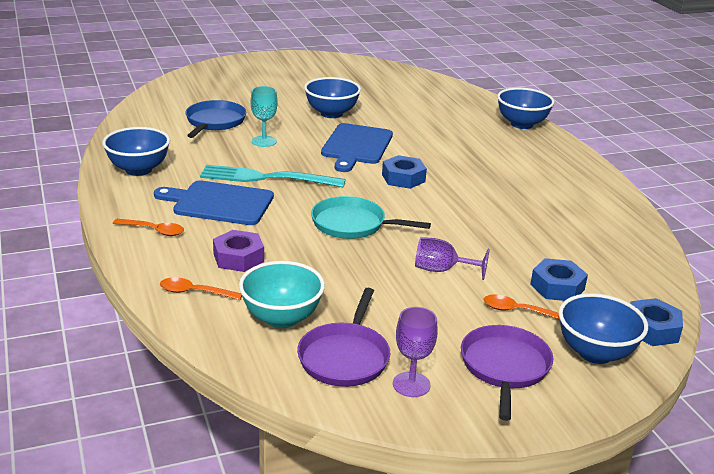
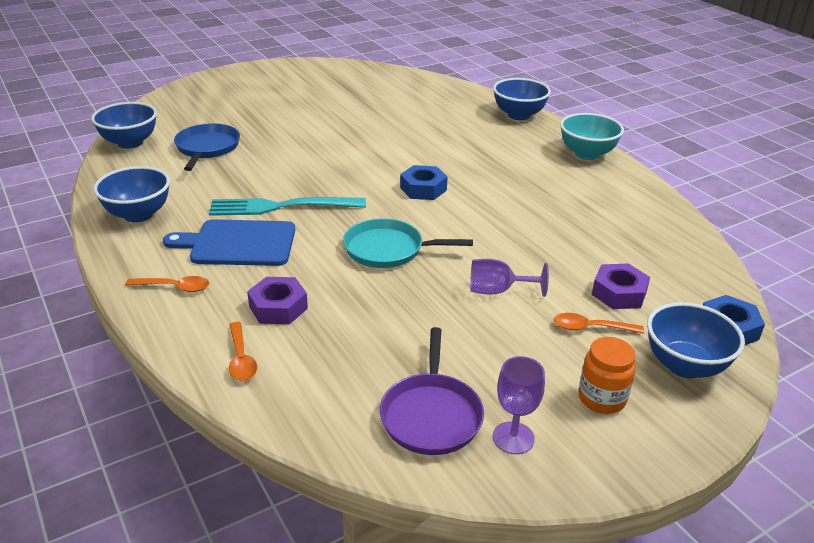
camera: 10 degrees left, 5 degrees up
(194, 292) = (241, 359): orange spoon -> orange spoon turned 105 degrees counterclockwise
(264, 141) = (266, 164): turquoise goblet -> none
(281, 318) = (347, 376): turquoise bowl -> turquoise bowl (587, 154)
(331, 113) = (327, 125): blue bowl -> blue bowl (130, 143)
(356, 146) = (364, 158): blue cutting board -> none
(504, 367) = (601, 398): purple pan -> orange jar
(557, 287) = (619, 293): blue nut -> purple nut

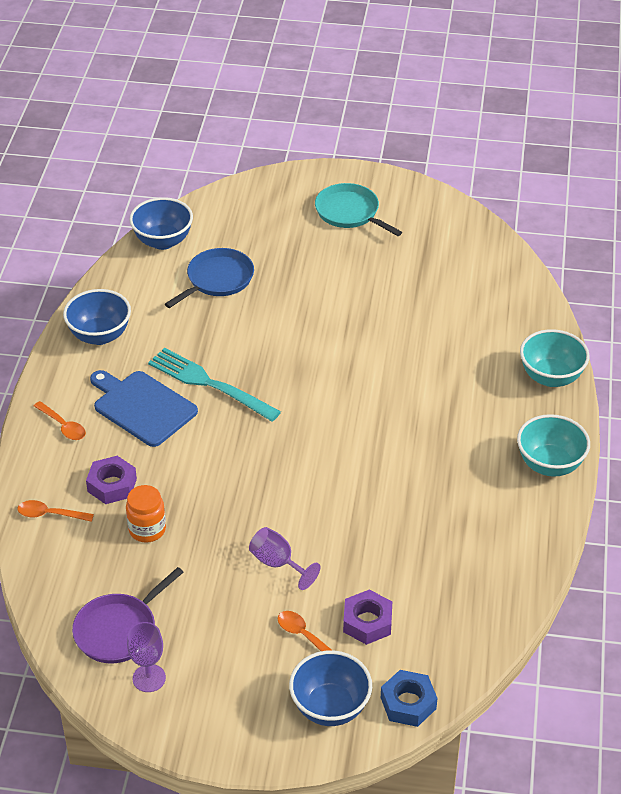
camera: 40 degrees right, 10 degrees up
(241, 359) = (50, 514): orange spoon -> orange spoon turned 75 degrees clockwise
(388, 249) = (242, 476): turquoise pan -> turquoise pan (349, 212)
(423, 189) = (344, 426): blue nut -> none
(518, 115) = (551, 377): blue bowl -> turquoise bowl
(601, 398) = (239, 691): orange jar -> orange jar (147, 529)

